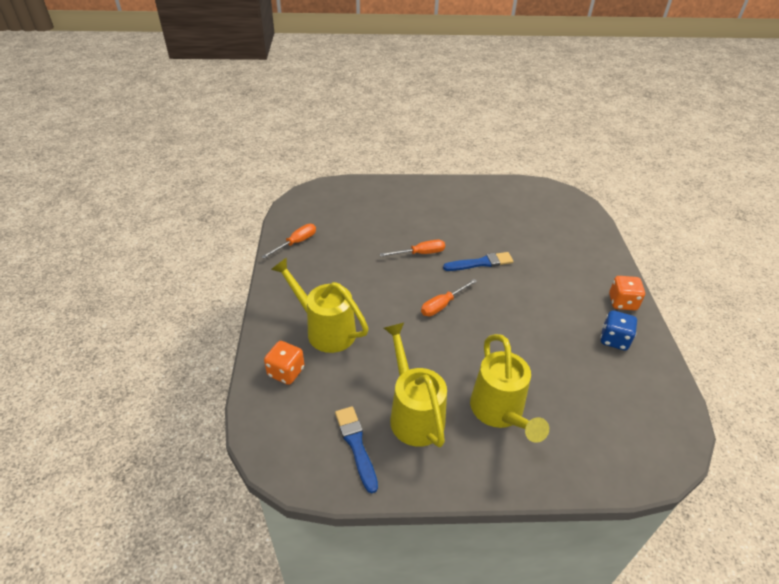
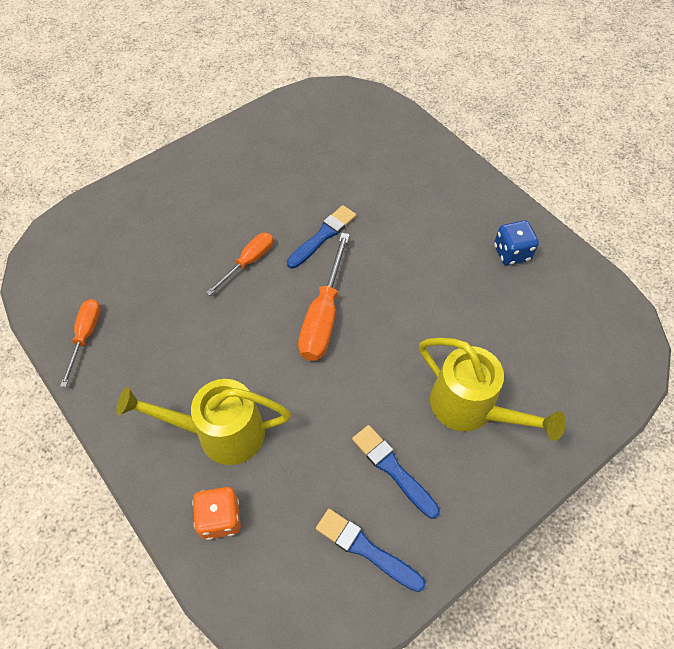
camera: 35 degrees left, 15 degrees up
(413, 413) = (393, 469): yellow watering can -> blue brush
(442, 305) = (323, 316): orange screwdriver -> orange screwdriver, size x1.61
(622, 302) = (490, 203): orange dice -> none

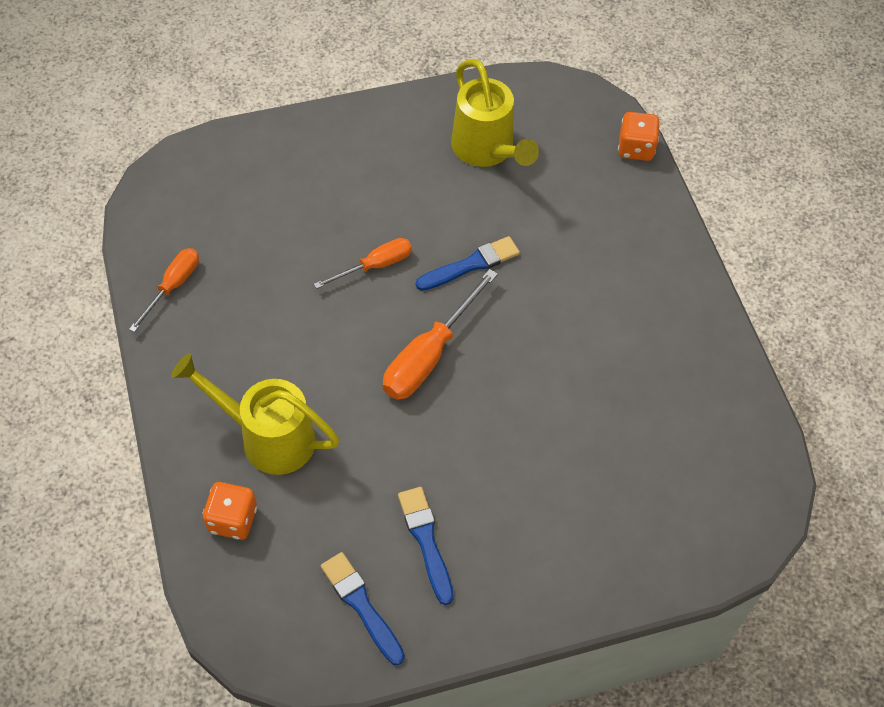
camera: 20 degrees right, 0 degrees up
(402, 116) = (635, 148): none -> orange dice
(471, 409) = (539, 513): yellow watering can -> yellow watering can (487, 150)
(511, 253) = (679, 361): blue dice -> none

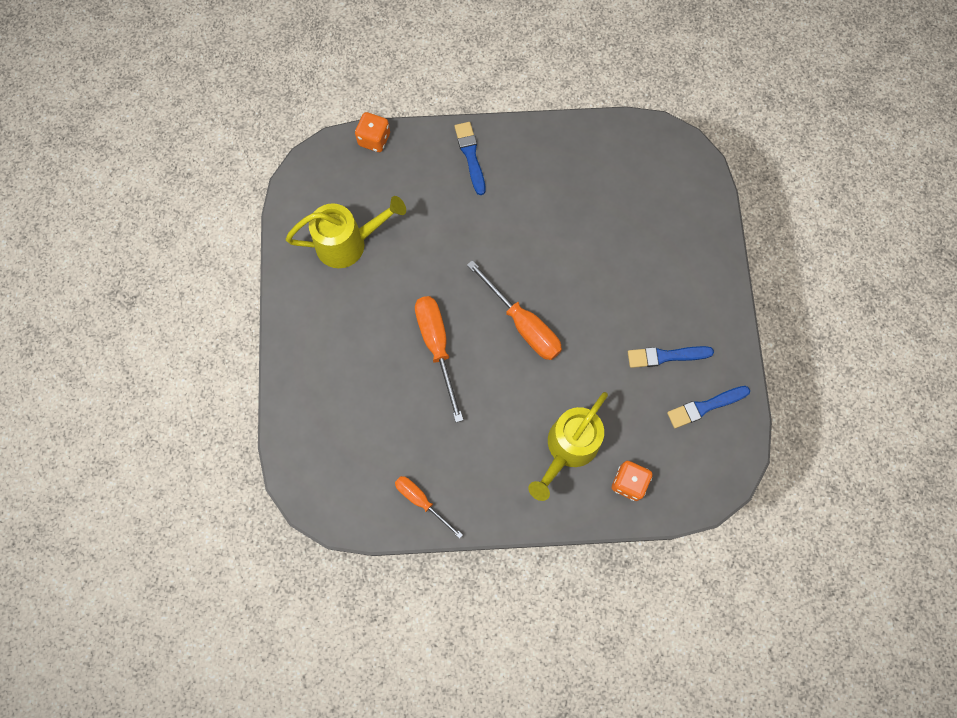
camera: 75 degrees left, 15 degrees up
(375, 266) = (437, 346): orange screwdriver -> orange screwdriver, size x1.61
(470, 265) = (451, 279): blue brush -> blue brush (471, 156)

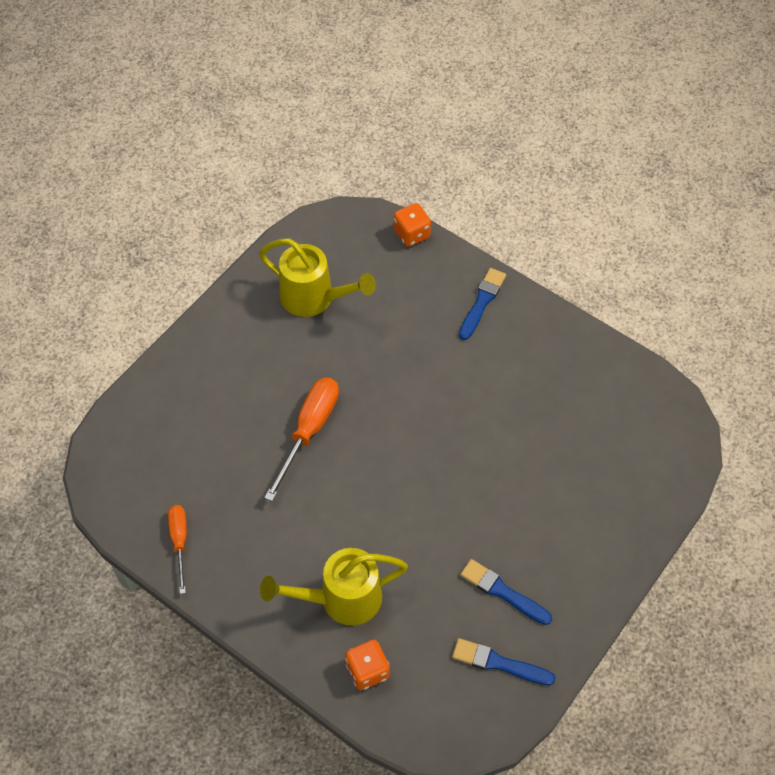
camera: 40 degrees right, 15 degrees down
(523, 324) = (399, 468): orange screwdriver -> none

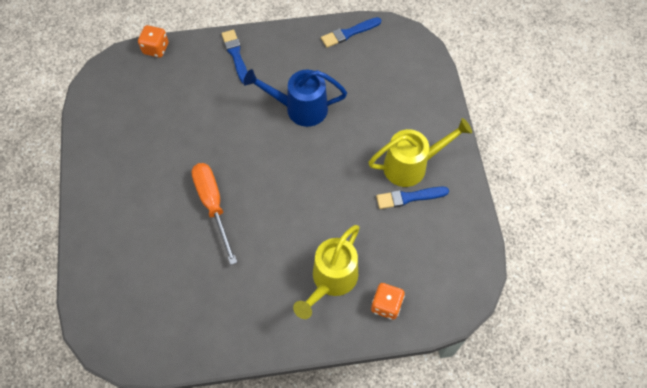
camera: 45 degrees left, 5 degrees up
(179, 542) = (203, 336): orange screwdriver -> none
(314, 298) = (136, 129): yellow watering can -> yellow watering can (412, 165)
(488, 408) = (299, 108): none -> blue watering can
(499, 663) = (446, 235): blue brush -> blue brush (349, 33)

